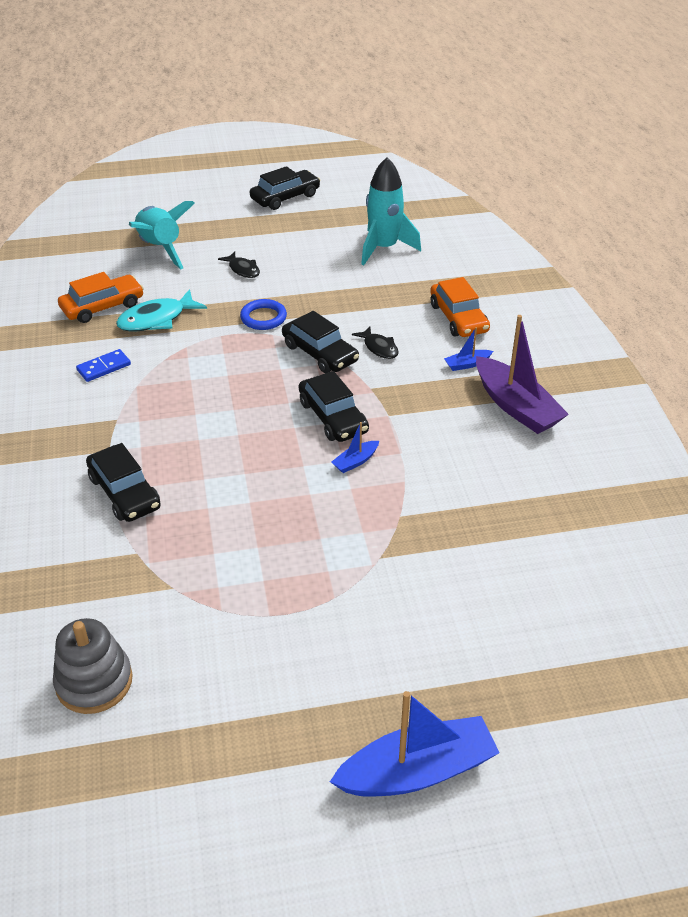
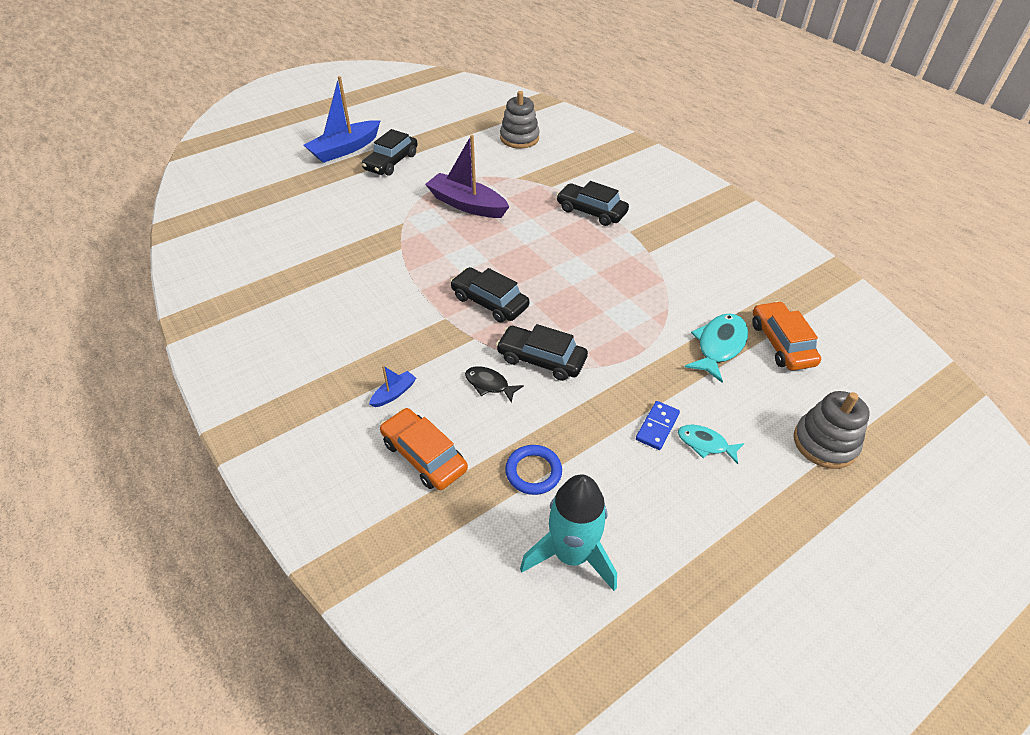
camera: 155 degrees right, 5 degrees up
(102, 306) = (781, 343): orange car -> orange car turned 135 degrees clockwise
(104, 367) = (705, 286): blue domino -> blue domino (657, 427)
(160, 248) = (825, 443): turquoise rocket -> grey stacking toy
(243, 269) = (705, 444): black fish -> turquoise fish
(263, 318) = (625, 383): blue ring -> blue ring (533, 472)
(285, 197) = (788, 627): black car -> black car (391, 162)
(355, 461) = (451, 273): blue boat -> none
(516, 406) = (334, 361): purple boat -> purple boat (467, 204)

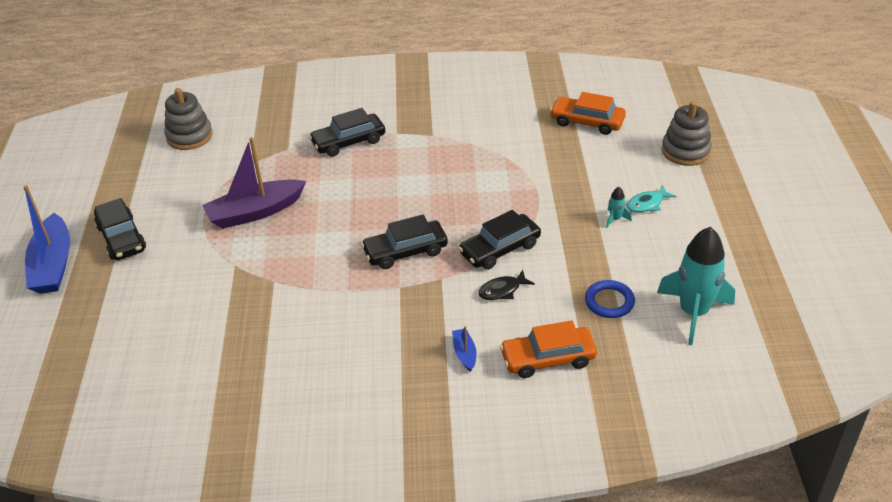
camera: 55 degrees left, 5 degrees down
(657, 427) = (615, 219): blue domino -> turquoise rocket
(719, 346) = (564, 151): turquoise fish -> none

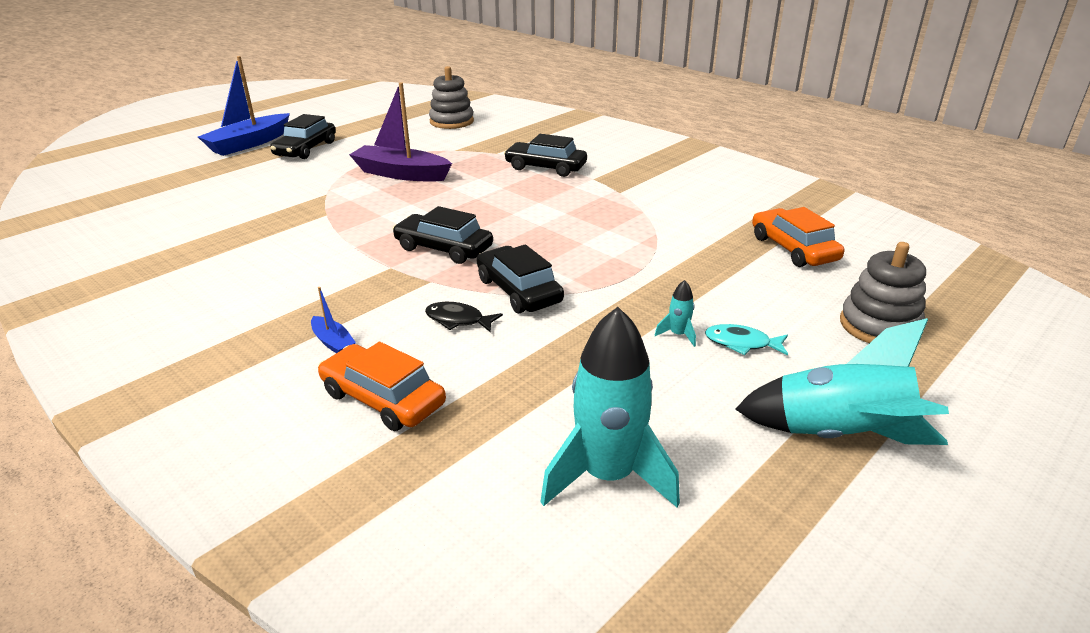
camera: 45 degrees right, 10 degrees down
(464, 353) = (333, 342): blue boat -> blue boat turned 105 degrees clockwise
(500, 249) = (519, 291): black car -> black car turned 45 degrees clockwise
(609, 302) = (534, 396): blue ring -> none
(742, 225) = (839, 436): none -> turquoise rocket

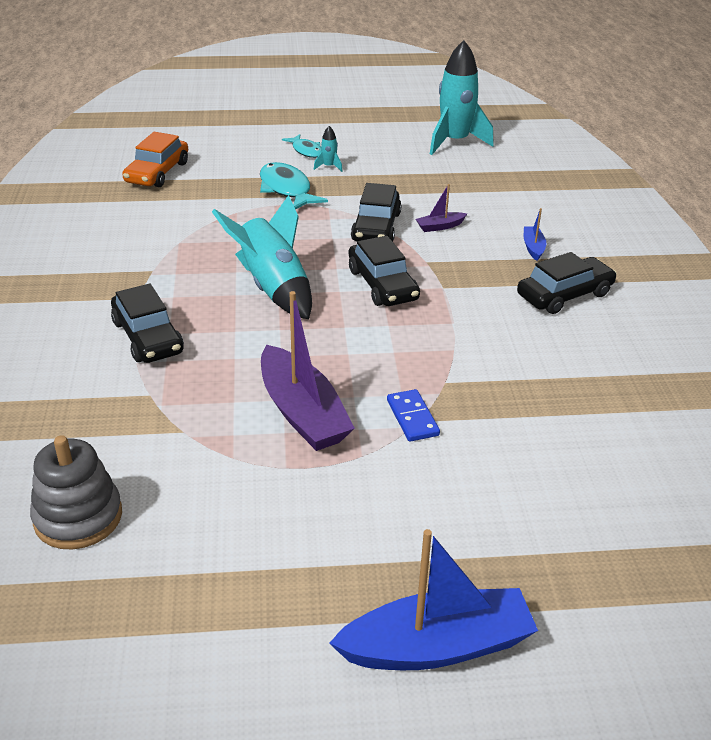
camera: 140 degrees left, 5 degrees up
(306, 149) = (362, 561): black car -> black car (564, 295)
(331, 193) = (412, 418): none -> blue domino
(383, 399) = (527, 206): orange car -> none
(458, 320) = (440, 226): black fish -> purple boat
(662, 287) = (286, 189): none -> turquoise fish
(839, 436) = (339, 114): turquoise rocket -> turquoise rocket (273, 287)
(879, 326) = (224, 128): grey stacking toy -> none

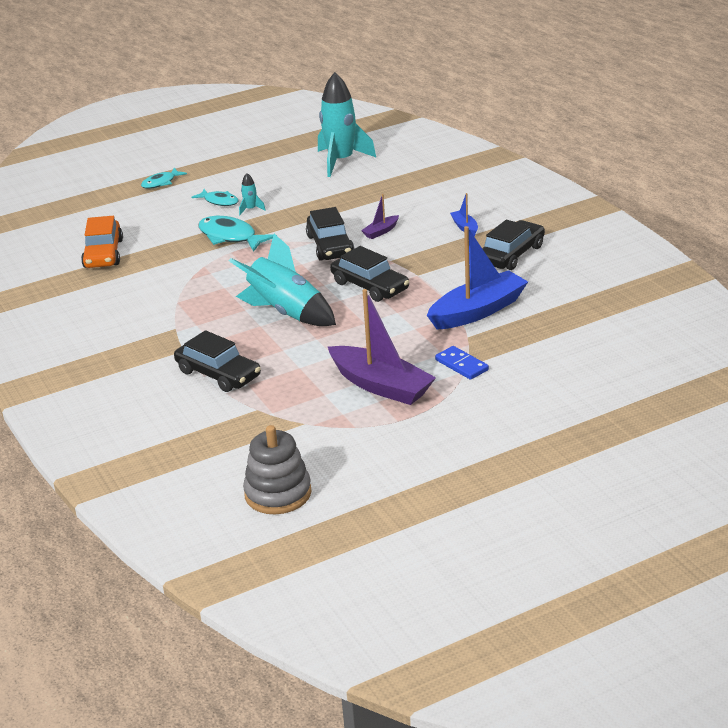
camera: 20 degrees left, 5 degrees down
(269, 118) = (161, 183): none -> turquoise fish
(437, 646) = (573, 480): blue boat -> blue boat (478, 311)

